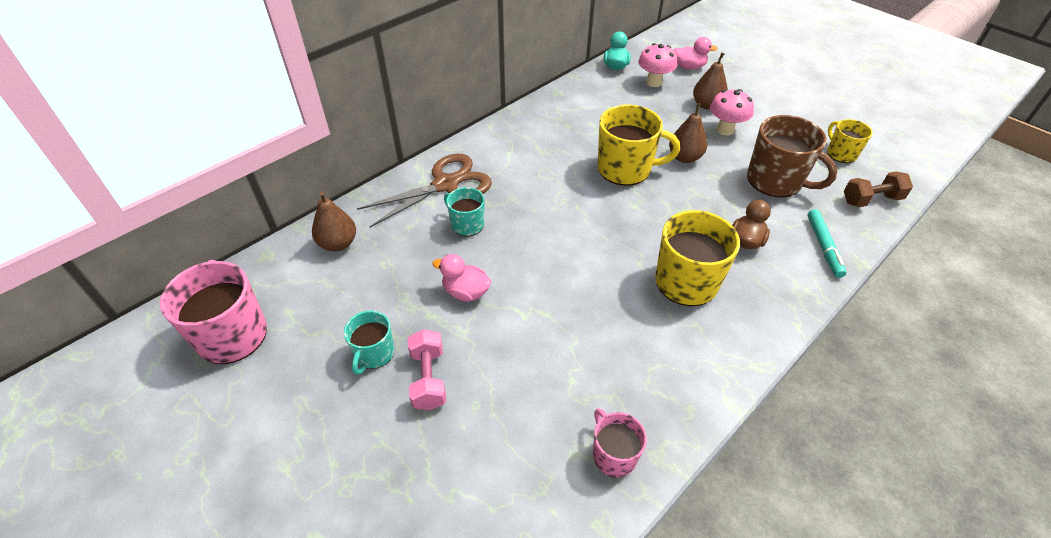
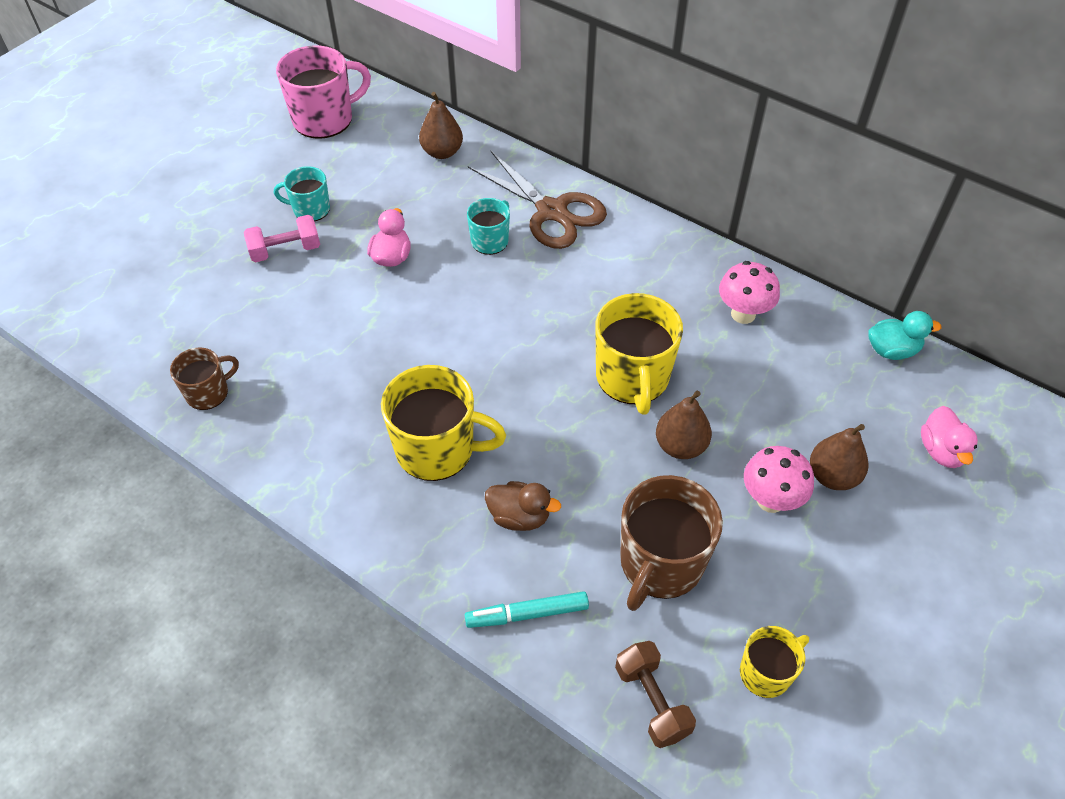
camera: 80 degrees right, 5 degrees up
(613, 455) = (208, 392): pink mug -> brown mug
(654, 82) = (867, 402): pink mushroom -> pink mushroom (743, 314)

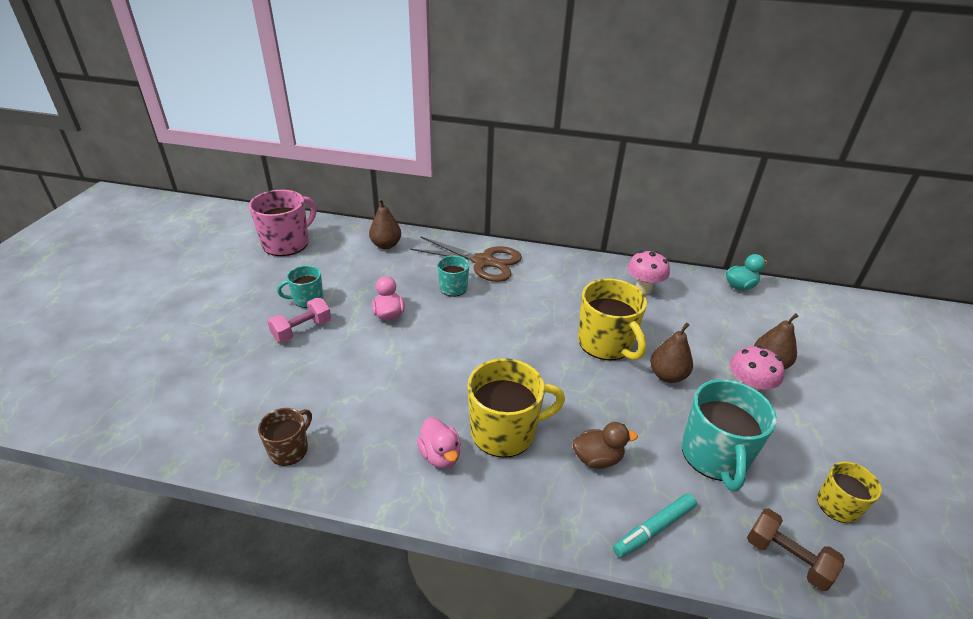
camera: 25 degrees left, 15 degrees down
(660, 563) = (714, 456): brown mug -> turquoise mug
(941, 451) = (812, 331): pink duck -> pink duck (440, 455)

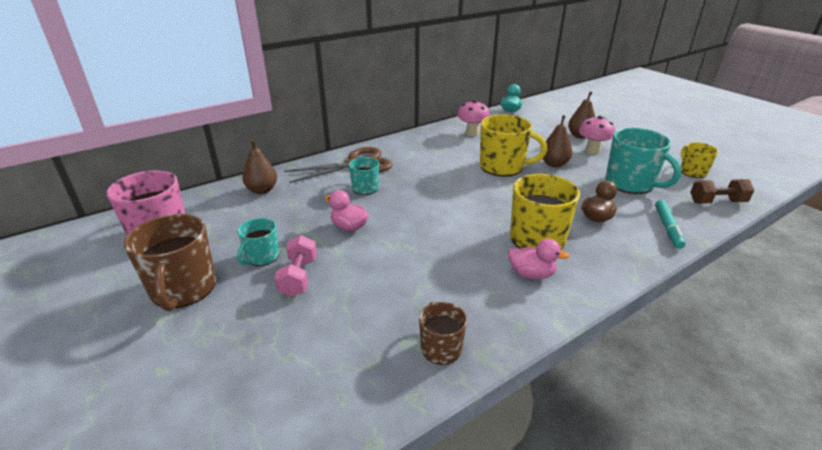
camera: 45 degrees left, 5 degrees down
(242, 292) = (183, 289): none -> brown mug

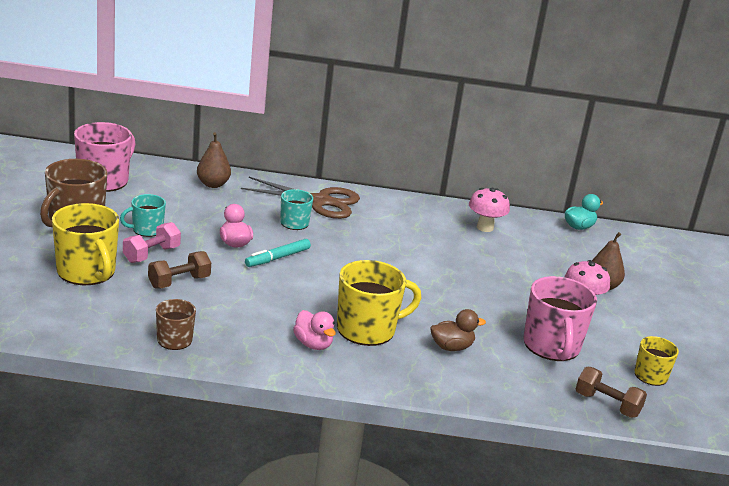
camera: 35 degrees right, 5 degrees down
(359, 288) = (179, 282): none -> brown dumbbell
(503, 167) = (451, 269): yellow mug -> yellow mug (86, 272)
(554, 164) = (510, 293): brown pear -> none
(630, 183) = (551, 346): turquoise mug -> pink mug
(667, 228) = (502, 389): turquoise marker -> turquoise marker (277, 258)

